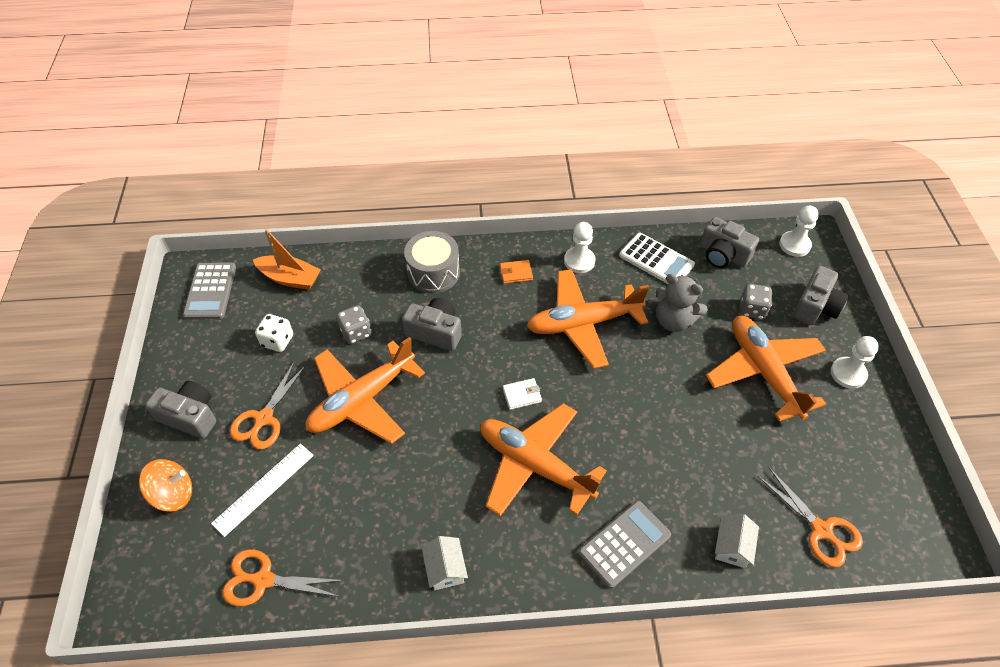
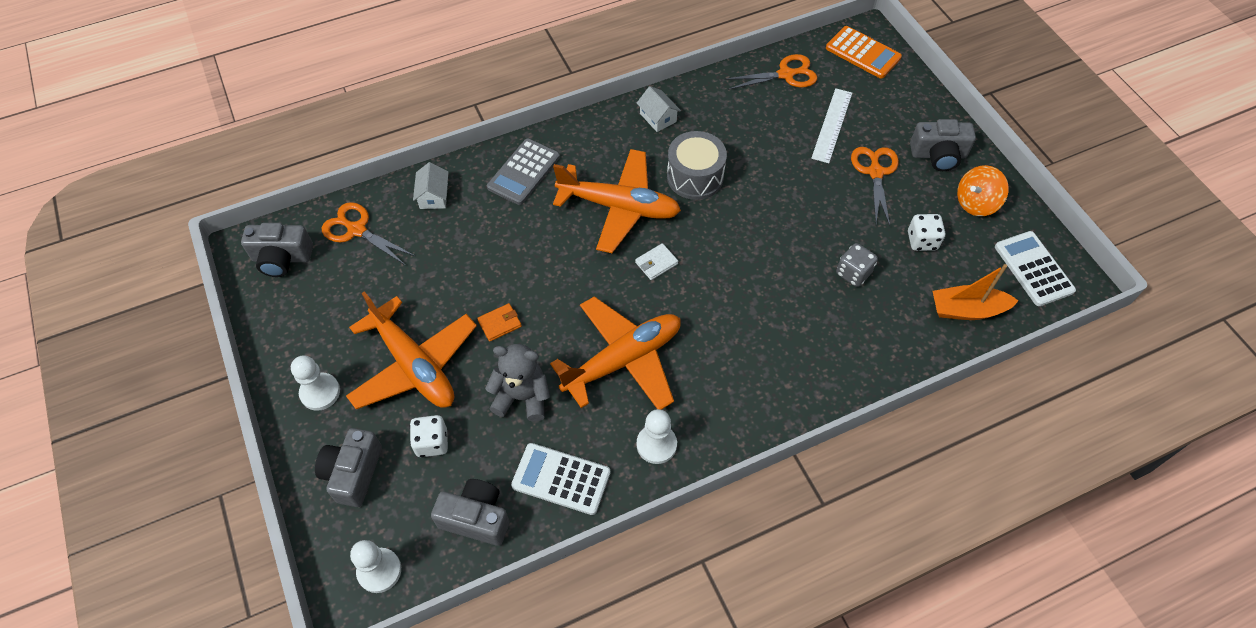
camera: 160 degrees right, 5 degrees up
(152, 580) = (863, 53): none -> orange calculator
(173, 494) = (897, 102): orange spinning top -> orange spinning top (976, 203)
(210, 291) = (1033, 269): grey calculator -> white calculator
(362, 400) = (802, 213): orange plane -> none
(433, 273) = (818, 369): grey drum -> grey drum (695, 177)
(435, 332) = (774, 299): grey camera -> grey camera (282, 258)
(516, 273) = (724, 401): orange wallet -> orange wallet (500, 323)
(752, 310) = (432, 442): grey dice -> white dice

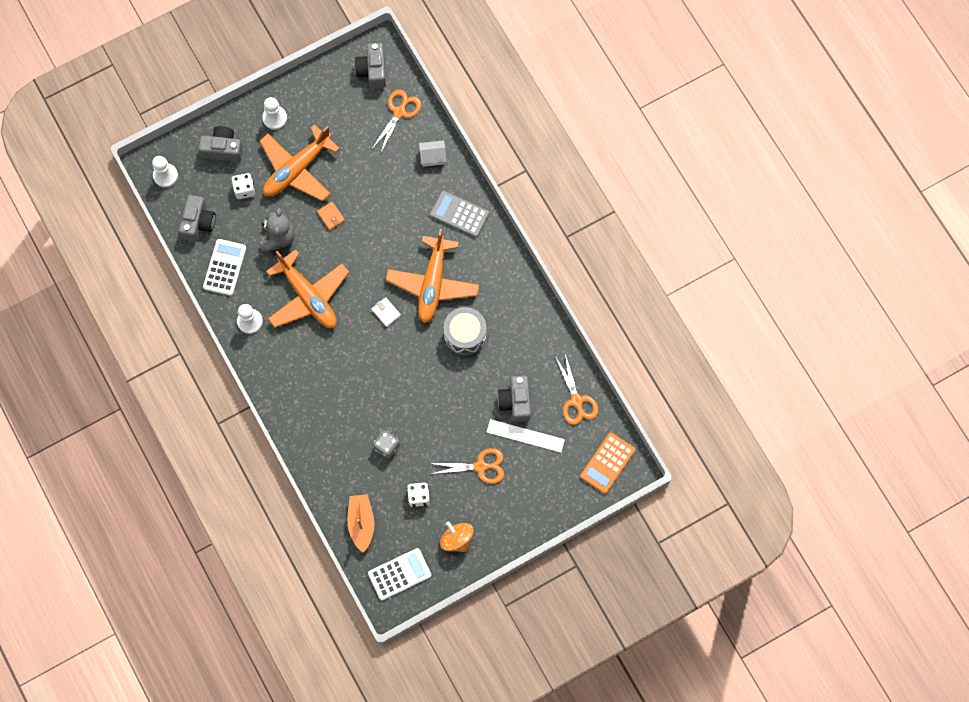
camera: 85 degrees right, 15 degrees up
(658, 117) = (521, 305): white house -> none
(938, 155) = (501, 515): grey camera -> grey camera (515, 401)

